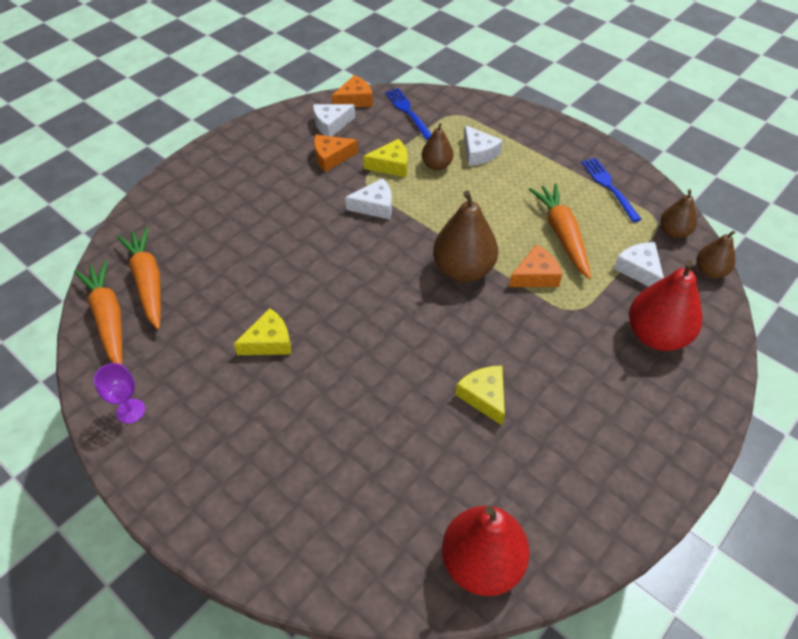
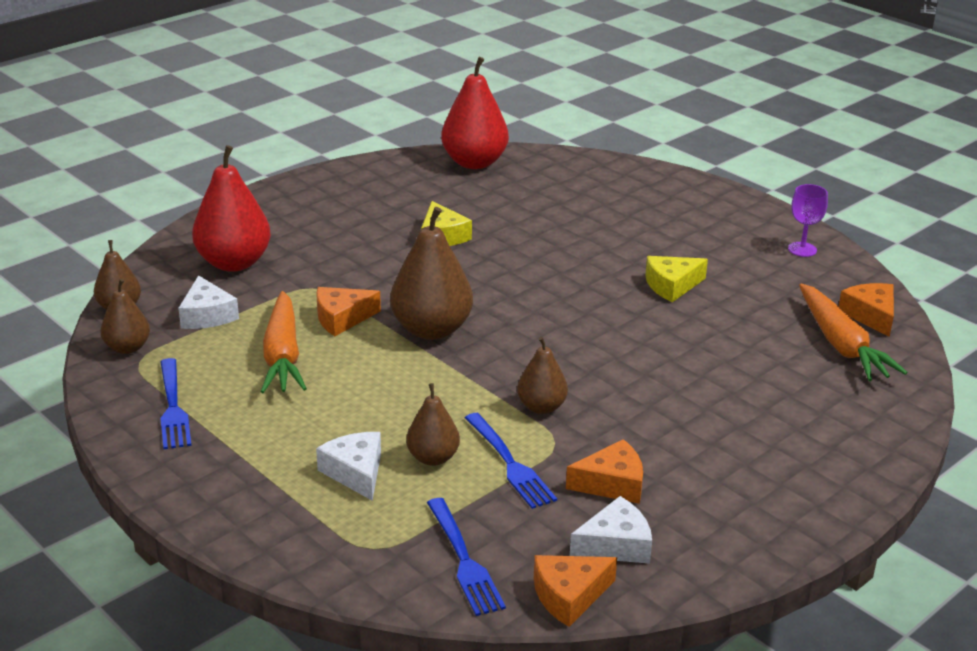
camera: 175 degrees left, 20 degrees down
(108, 318) = (870, 315): orange carrot -> orange cheese
(375, 206) = (541, 407): white cheese -> brown pear
(391, 165) = (510, 463): yellow cheese -> blue fork

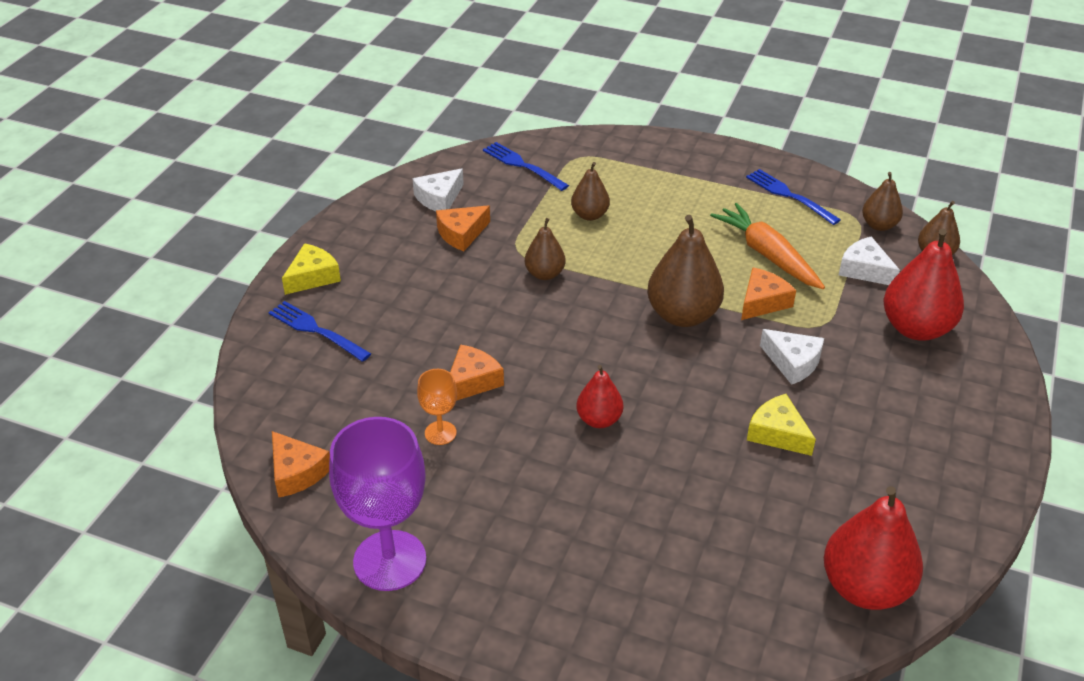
camera: 155 degrees right, 10 degrees up
(355, 472) = (629, 192): white cheese -> white cheese (793, 362)
(510, 463) = (537, 227): blue fork -> blue fork (316, 330)
(569, 596) = (451, 165): orange cheese -> orange cheese (472, 381)
(582, 280) = (599, 420): none -> red pear
(671, 285) = (509, 444): yellow cheese -> yellow cheese (313, 277)
(729, 308) = (440, 433): none -> orange goblet
(802, 249) = (389, 560): purple goblet -> purple goblet, size x2.06
(841, 345) = (321, 421): orange carrot -> none

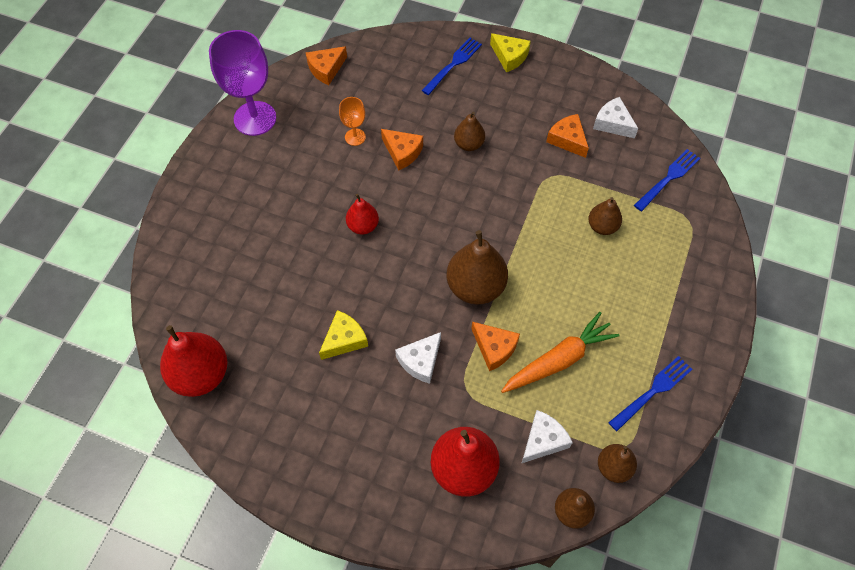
camera: 90 degrees right, 20 degrees up
(545, 274) = (521, 194): brown pear -> brown pear (469, 144)

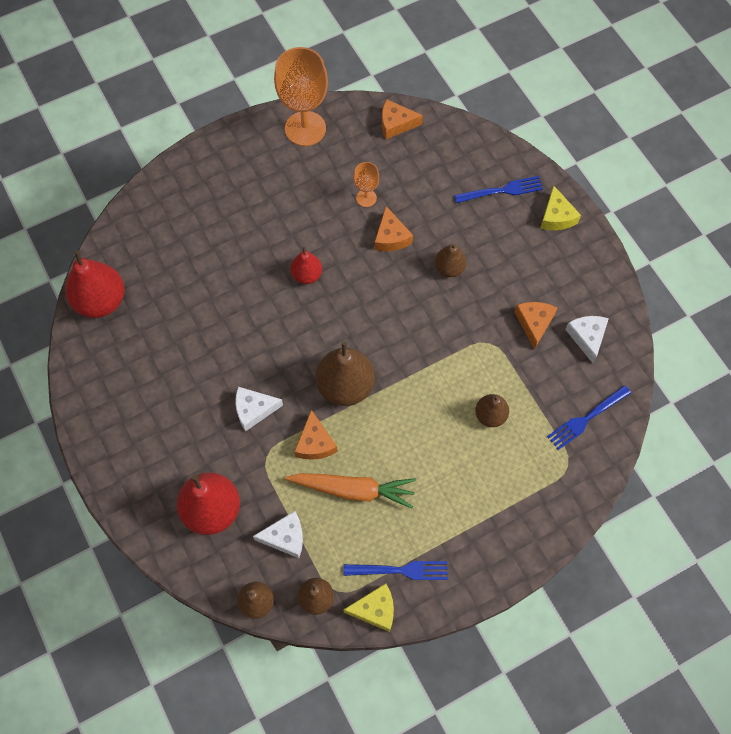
camera: 40 degrees right, 5 degrees up
(255, 118) = (305, 128): purple goblet -> orange goblet
(344, 339) = (216, 351): yellow cheese -> yellow cheese (375, 610)
(668, 178) = (586, 418): blue fork -> blue fork turned 150 degrees clockwise

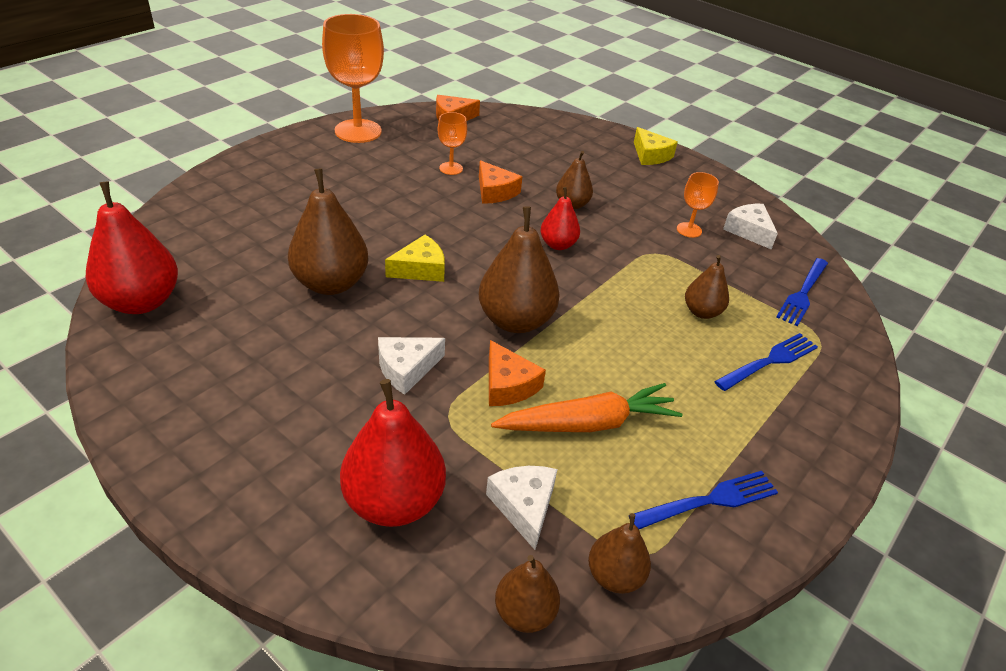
camera: 25 degrees left, 25 degrees down
(229, 314) = (331, 283): none -> brown pear
(285, 537) = (524, 506): white cheese -> white cheese turned 75 degrees counterclockwise
(307, 275) = (415, 234): red pear -> red pear (558, 245)
(375, 610) = (708, 563): yellow cheese -> yellow cheese (420, 269)
(502, 190) = (586, 146): blue fork -> blue fork (769, 361)
(534, 323) = (689, 230): orange cheese -> orange goblet

